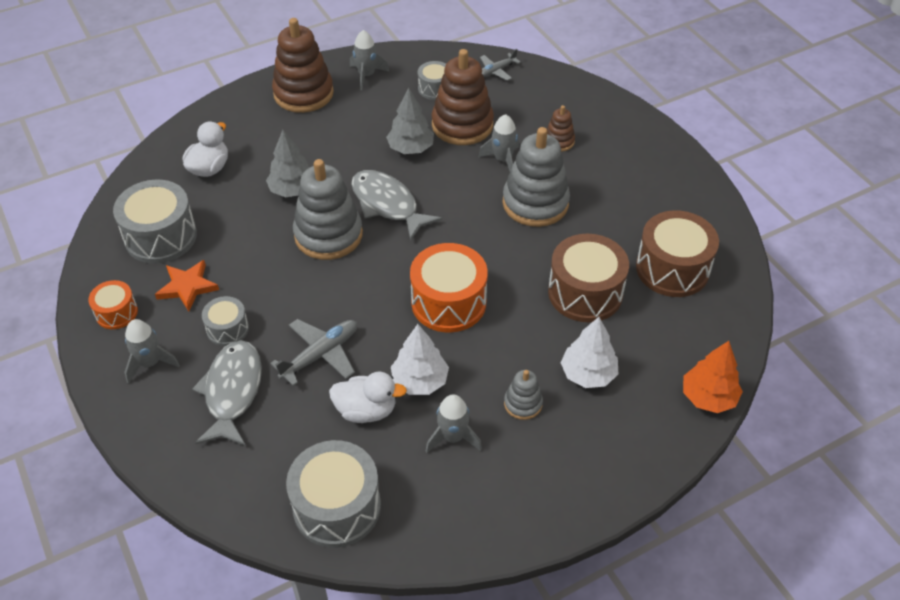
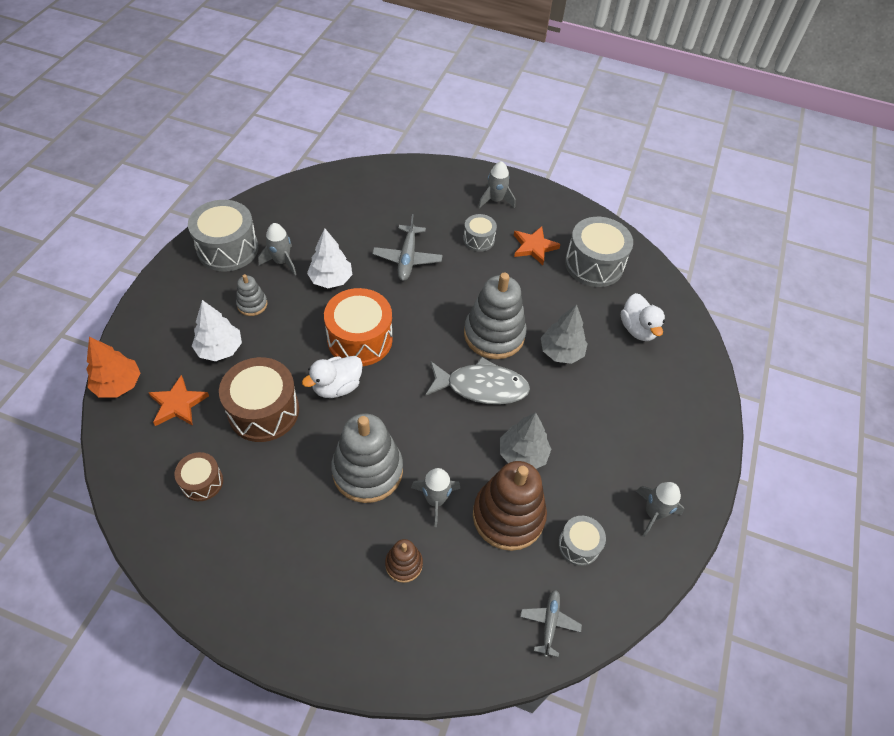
camera: 135 degrees right, 5 degrees up
(116, 313) = (550, 211): orange drum -> none
(232, 391) = (433, 213): grey fish -> none
(303, 93) = (673, 448): brown stacking toy -> none
(337, 507) = (316, 197): grey drum -> grey drum (228, 249)
(366, 410) = (347, 246): white duck -> white duck (337, 387)
(659, 344) = (178, 404): none -> orange star
(672, 269) = (202, 482): brown drum -> brown drum, size x0.55

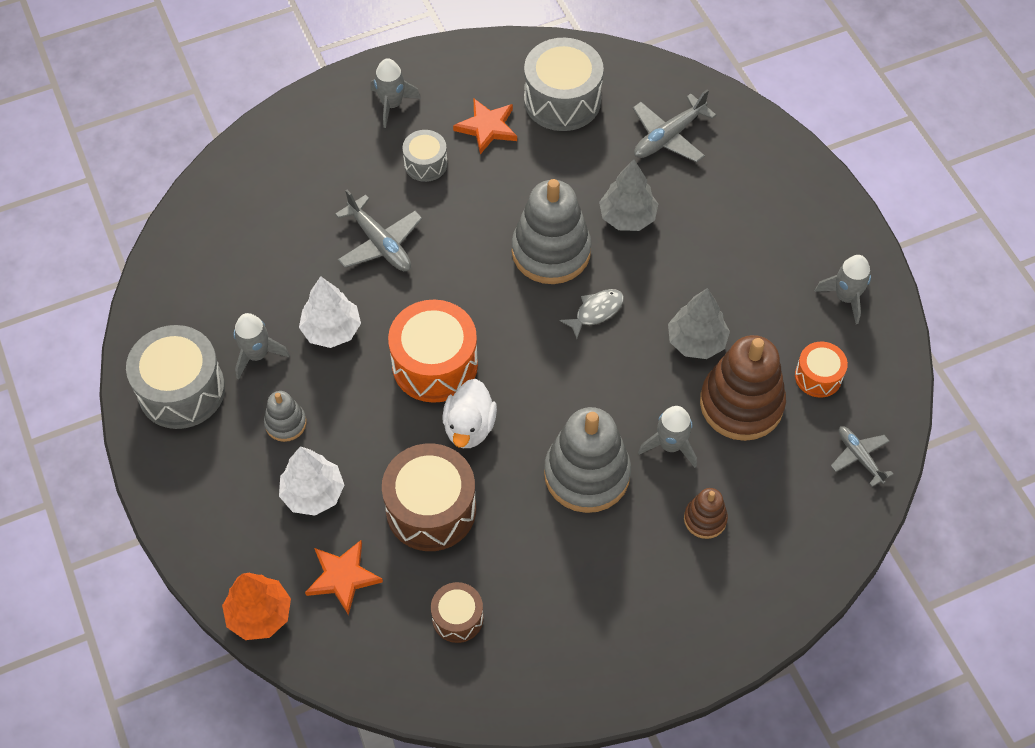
camera: 40 degrees left, 5 degrees up
(481, 387) = (596, 312): grey fish -> grey fish, size x0.54
(578, 545) = (818, 376): grey drum -> orange drum
(637, 329) = (668, 137): white duck -> grey plane

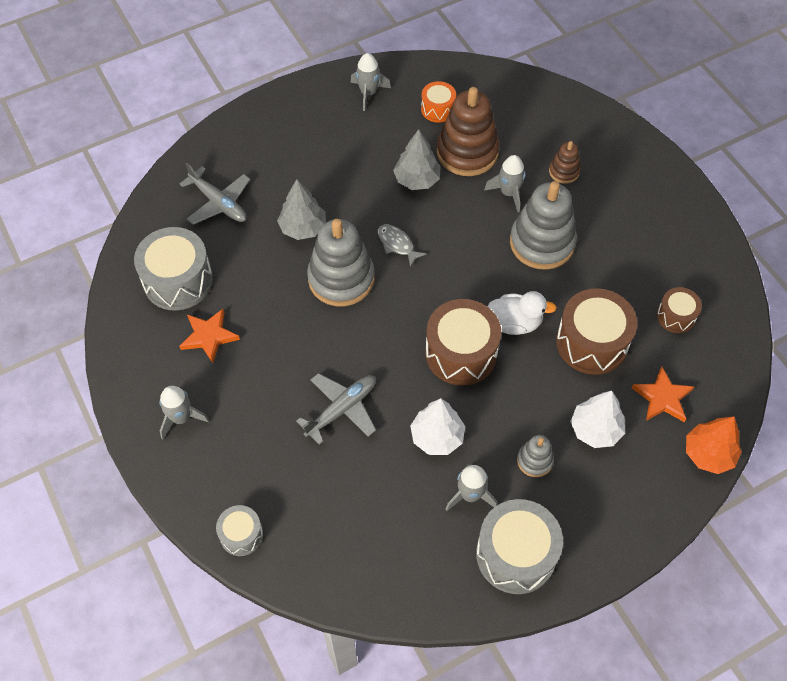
camera: 95 degrees left, 0 degrees up
(425, 164) = (251, 382): grey drum -> grey drum (241, 535)
(435, 364) = (461, 353): orange drum -> brown drum
(859, 457) = (499, 88): grey plane -> none

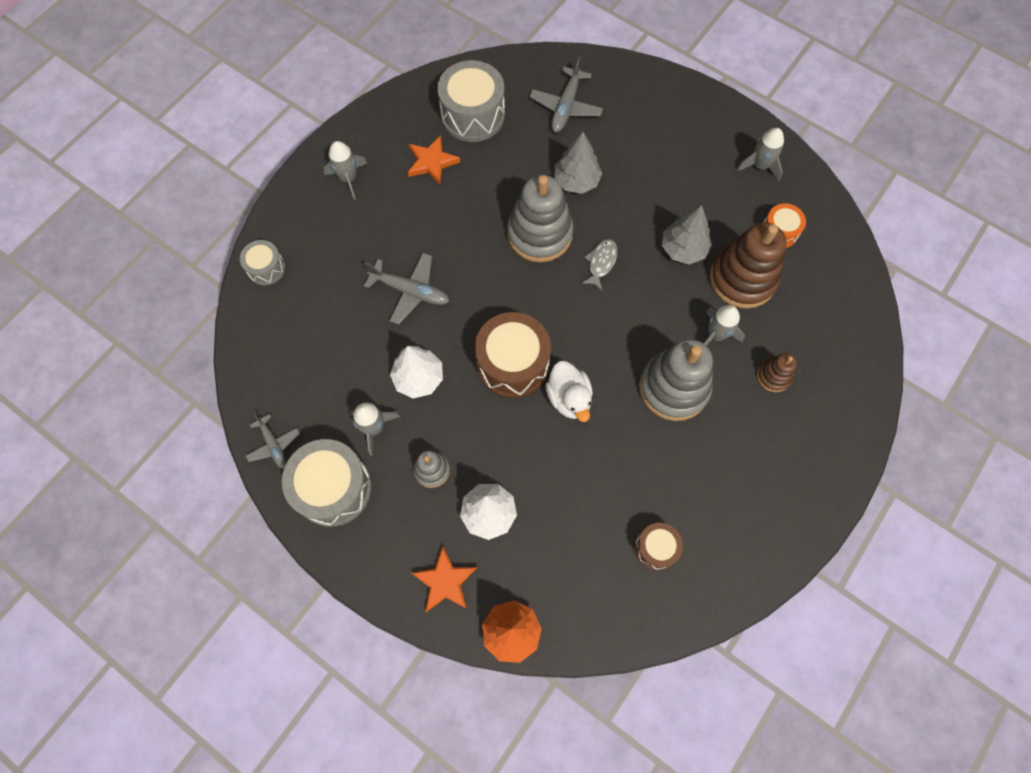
camera: 65 degrees right, 10 degrees up
(446, 595) = (274, 445): none -> grey plane
(592, 342) = (583, 476): brown drum -> none
(662, 397) = (553, 566): orange star -> orange star (445, 581)

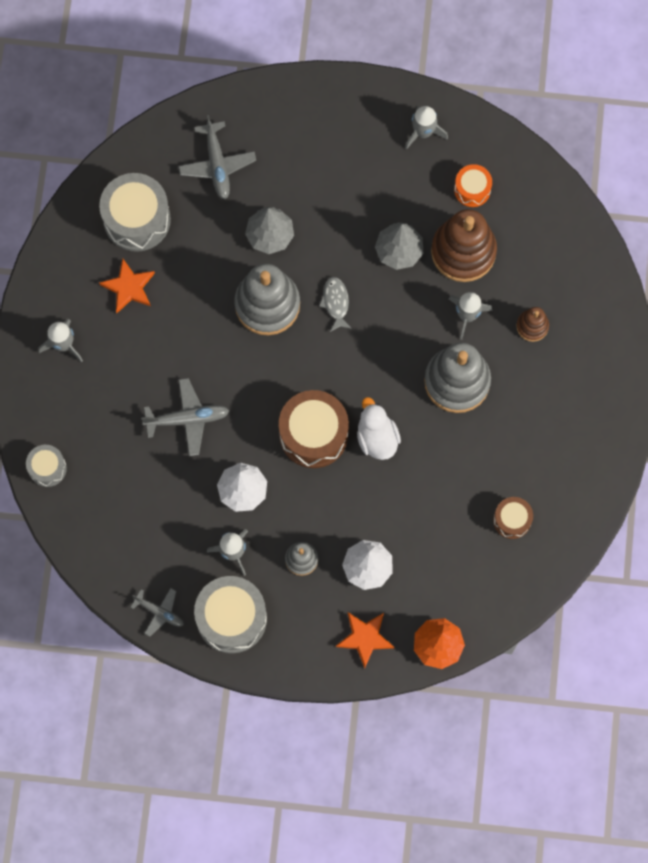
camera: 30 degrees left, 5 degrees up
(569, 398) = (377, 438): white duck -> white duck turned 150 degrees counterclockwise

